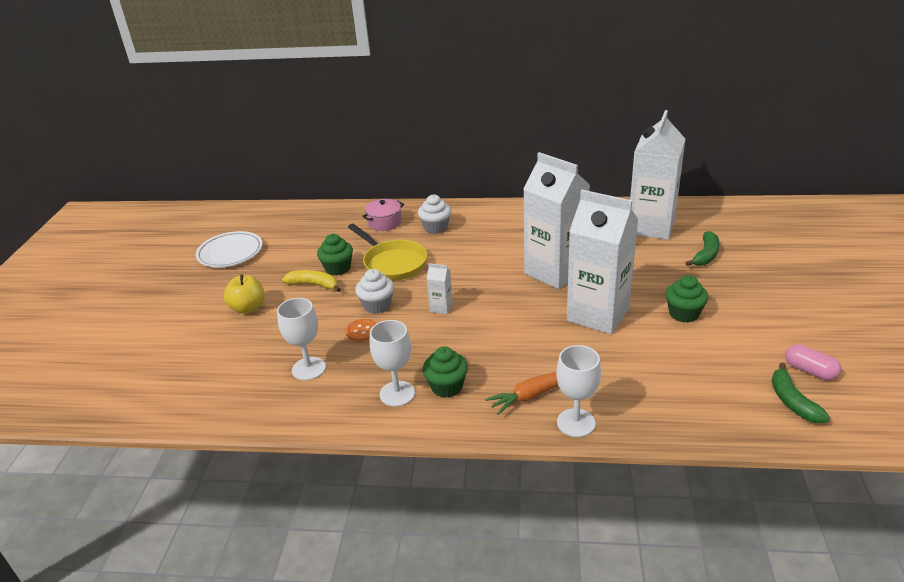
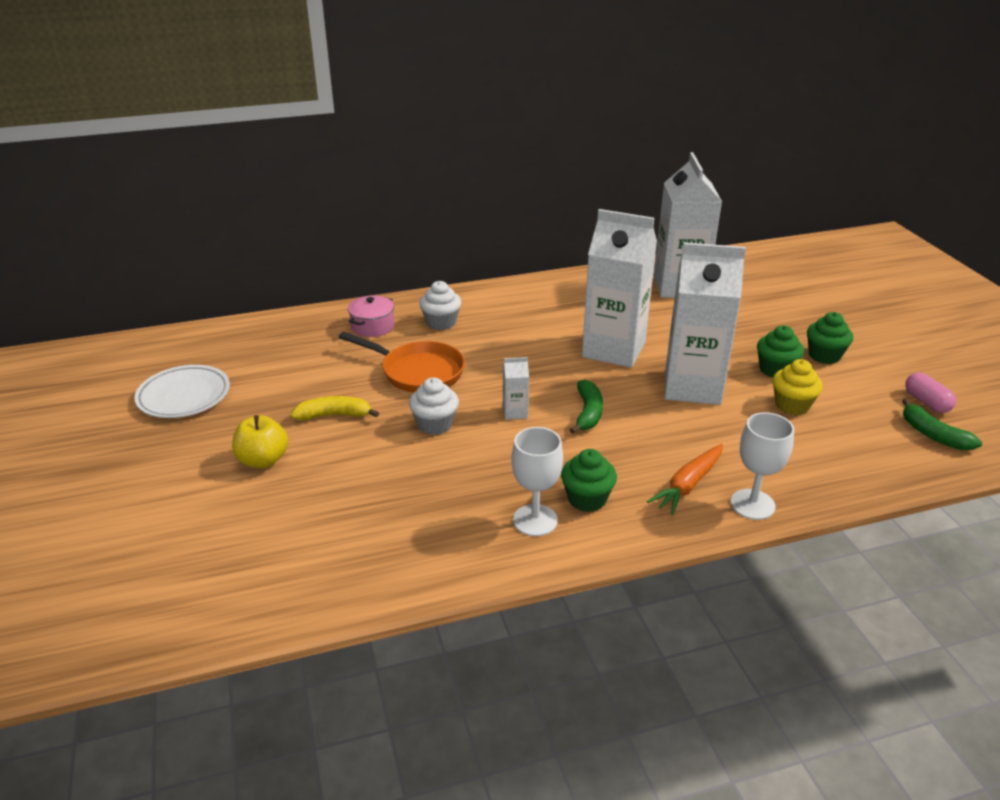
camera: 25 degrees left, 0 degrees up
(308, 368) = (402, 516): white goblet -> none
(338, 268) = (351, 390): green cupcake -> green cupcake (824, 355)
(362, 331) = (438, 458): orange button -> none
(392, 263) = (418, 372): yellow pan -> orange pan
(675, 347) = (792, 405): none -> yellow cupcake
(706, 255) = (753, 307): green banana -> green banana (588, 413)
(810, 371) = (926, 402): pink capsule -> pink capsule turned 45 degrees clockwise

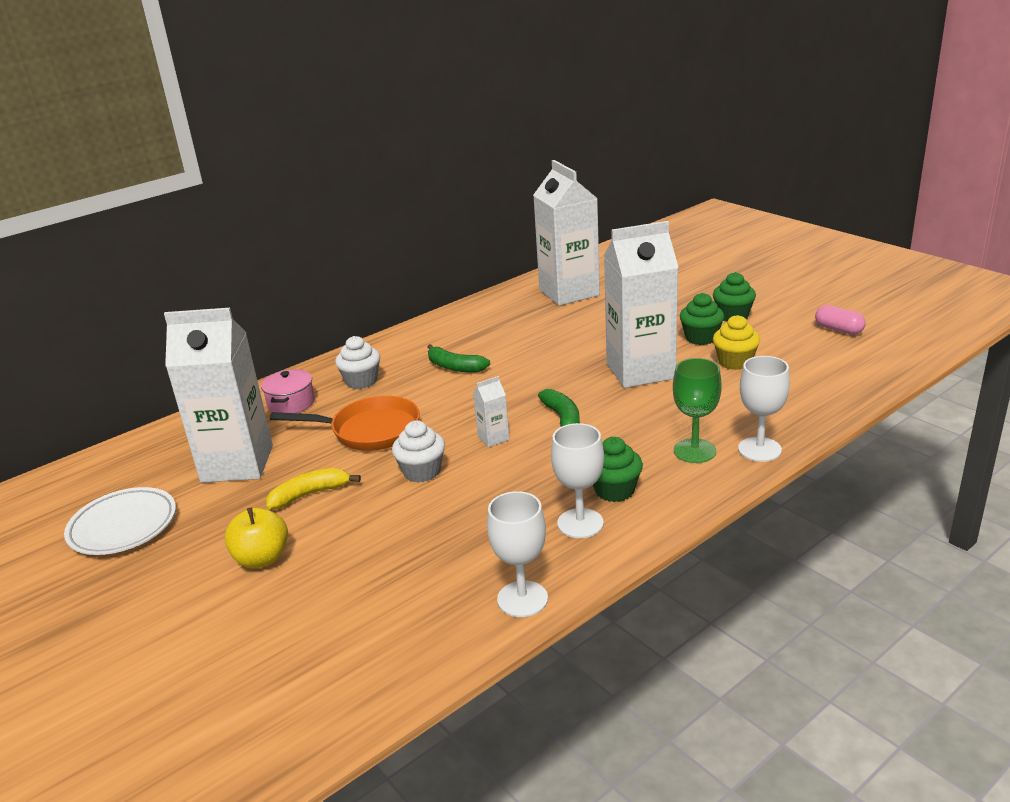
camera: 20 degrees left, 5 degrees down
(439, 573) = (522, 599): none -> white goblet
(613, 350) = (547, 360): white carton -> white carton (237, 464)
(688, 485) = (694, 451): orange carrot -> green goblet
(933, 435) = (861, 353): green banana -> green banana (455, 367)

